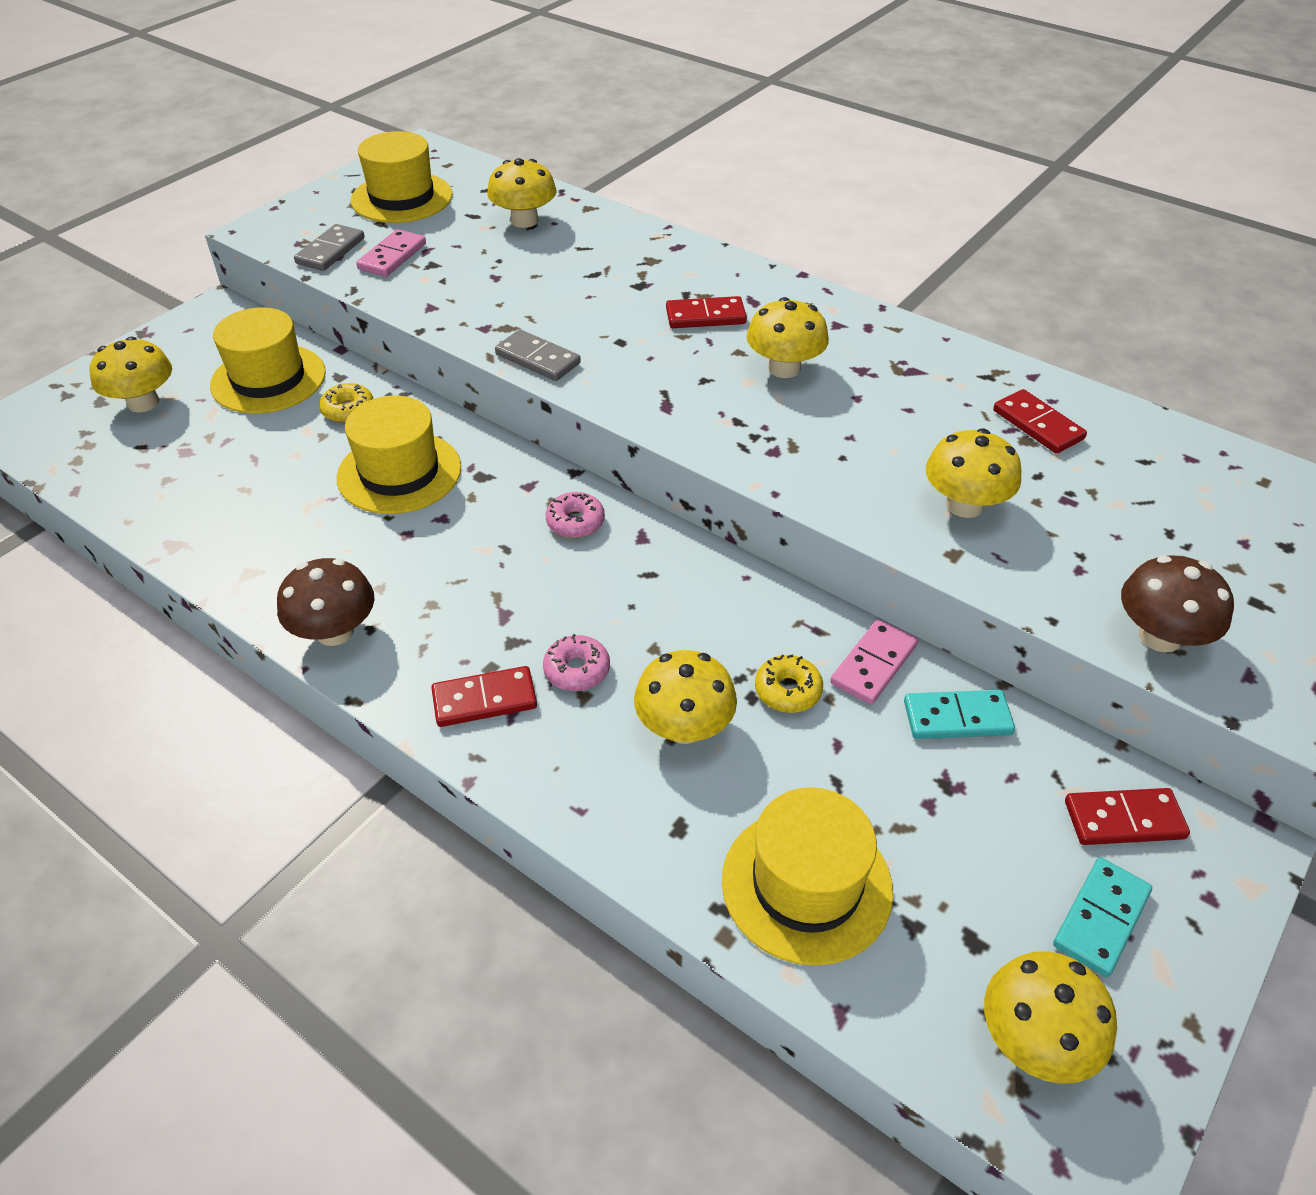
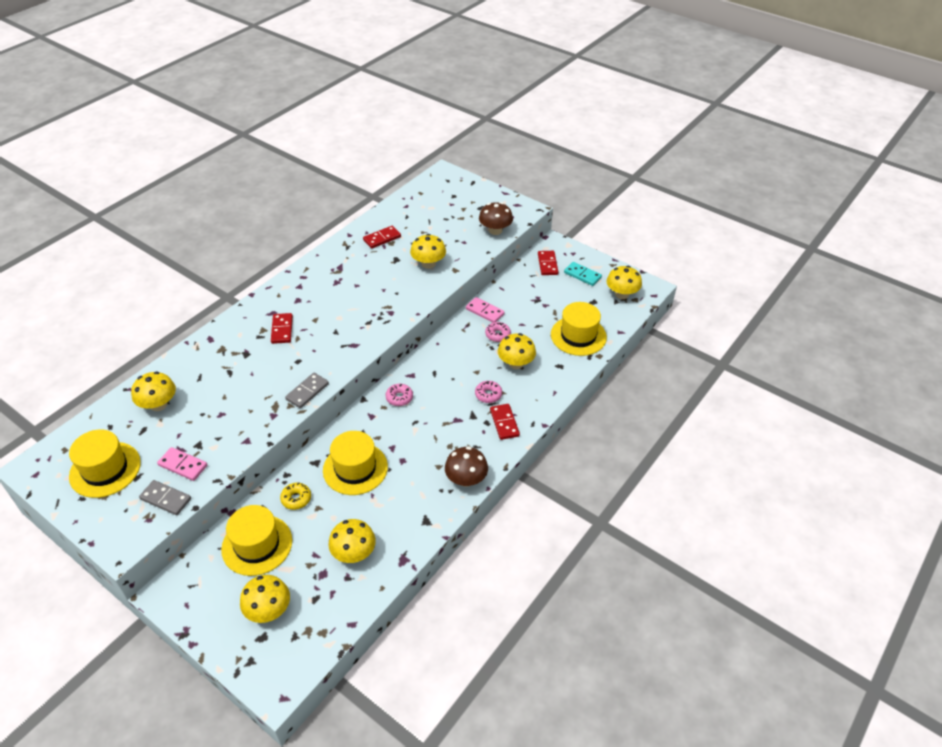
camera: 90 degrees left, 0 degrees up
(784, 368) = (331, 305): yellow mushroom -> yellow mushroom (354, 553)
(788, 691) = (497, 335): yellow donut -> pink donut
(957, 718) = (509, 294): turquoise domino -> none

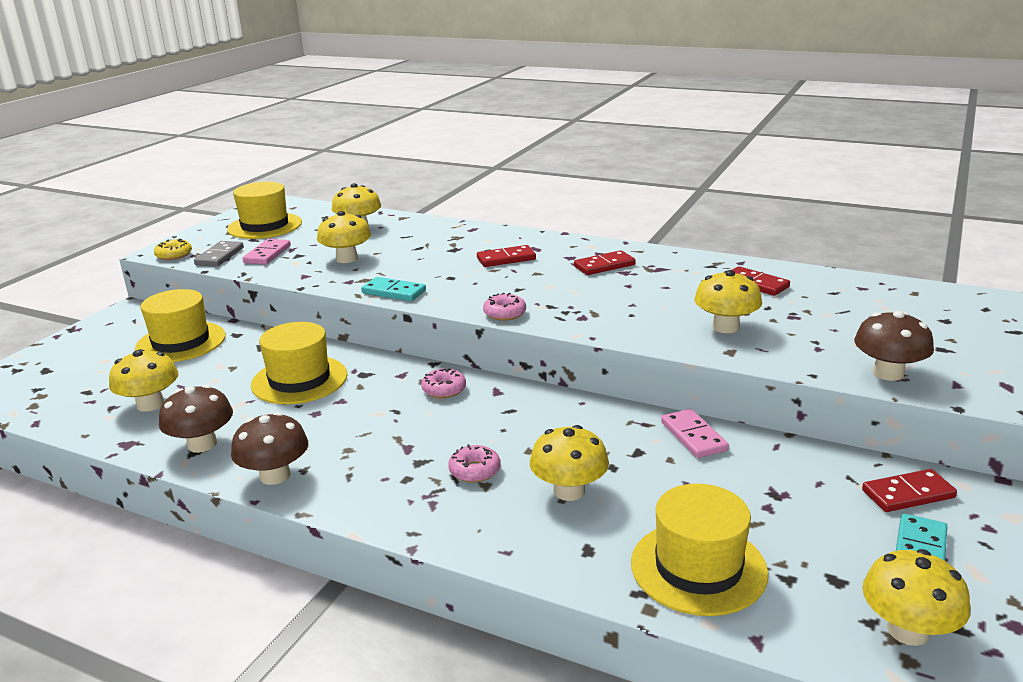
camera: 80 degrees right, 20 degrees down
(268, 610) = (82, 366): yellow mushroom -> yellow mushroom (347, 259)
(296, 499) = (249, 351): yellow donut -> yellow donut (174, 255)
(307, 392) = (394, 292): grey domino -> turquoise domino
(419, 517) = (202, 444): none -> brown mushroom
(484, 311) = (693, 436): pink domino -> pink domino turned 45 degrees counterclockwise
(497, 335) = (637, 459): pink donut -> pink donut (504, 313)
(504, 423) = (408, 498): red domino -> red domino (604, 266)

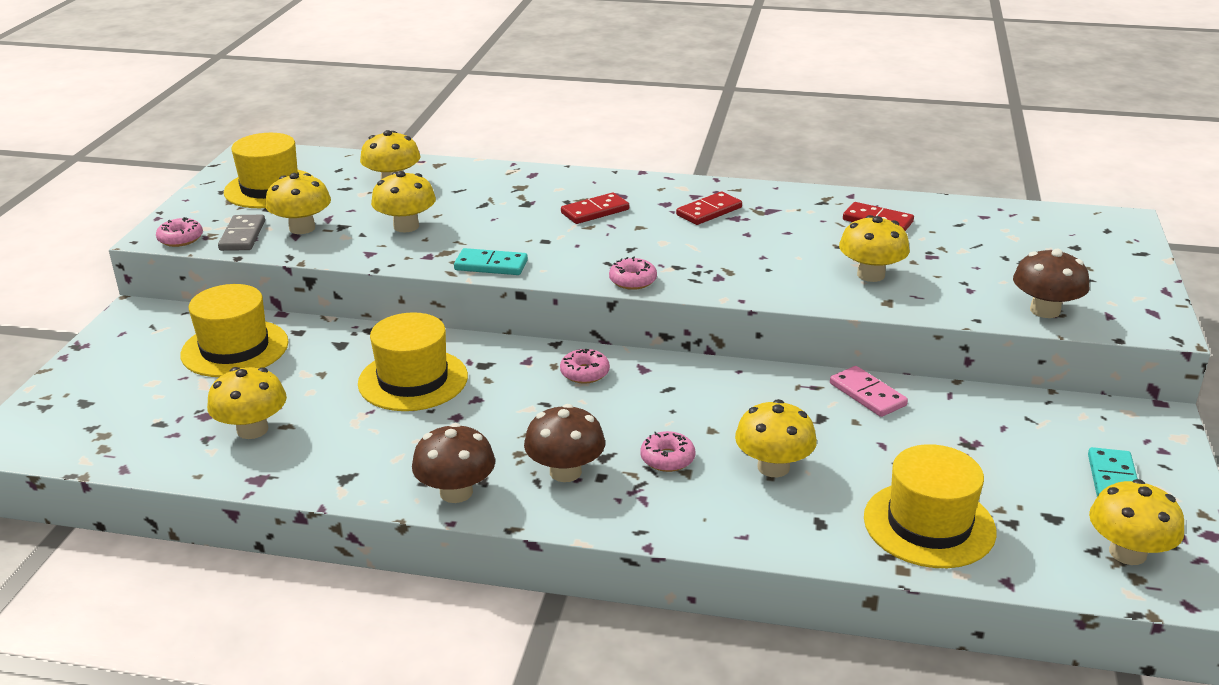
camera: 15 degrees left, 5 degrees up
(174, 255) = (180, 239): yellow donut -> pink donut
(202, 444) = (349, 468): brown mushroom -> brown mushroom (565, 472)
(267, 254) = (302, 228): pink domino -> yellow mushroom
(908, 494) = (1085, 428): red domino -> none

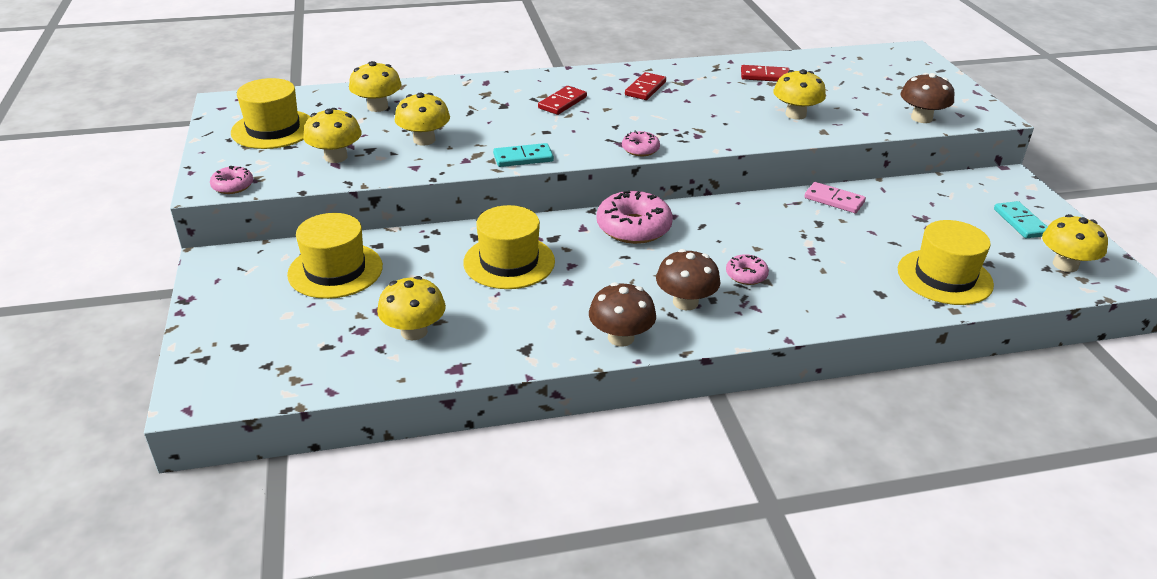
camera: 25 degrees left, 5 degrees up
(242, 236) = (288, 173): grey domino -> none
(584, 373) = (633, 227): pink donut -> pink donut, size x1.92
(773, 467) = (819, 263): yellow mushroom -> none

